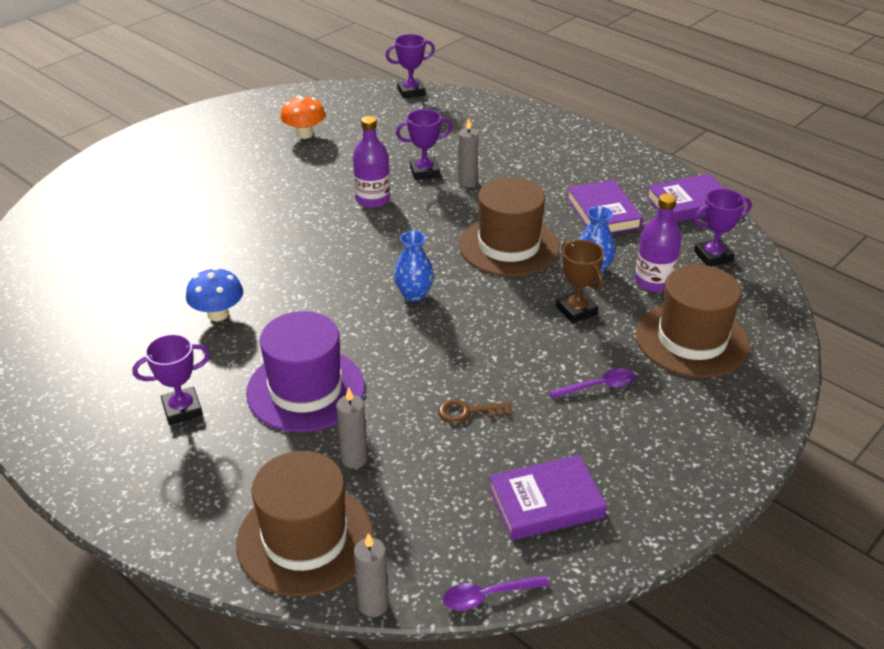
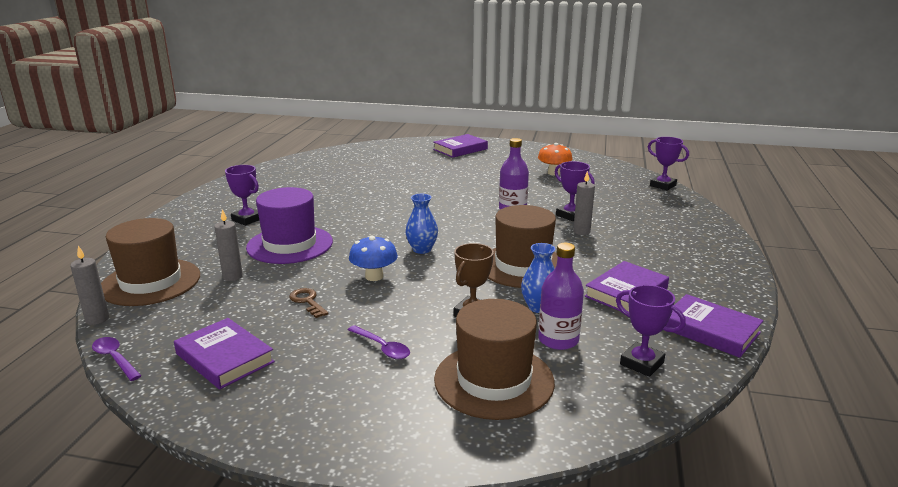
camera: 60 degrees right, 15 degrees down
(145, 162) = (460, 149): none -> purple book
(218, 314) = (340, 203): blue mushroom -> blue mushroom (374, 276)

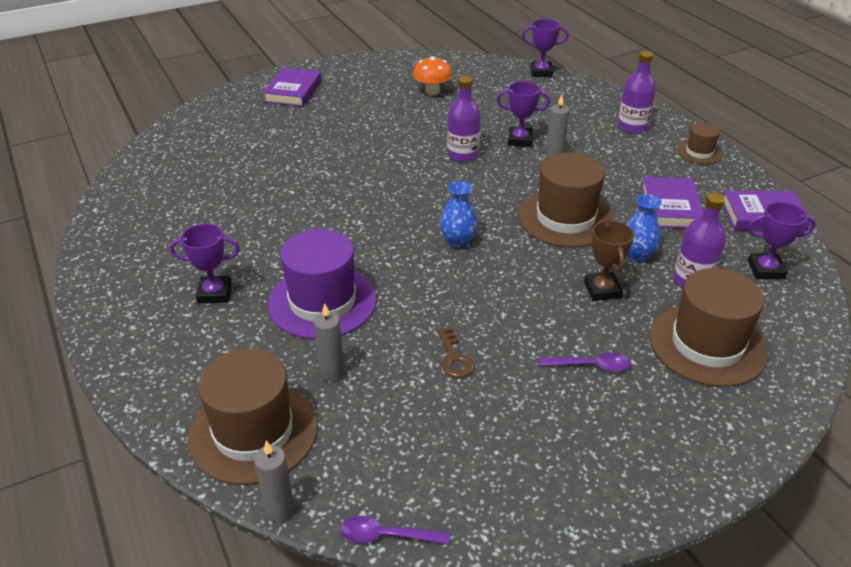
camera: 40 degrees left, 15 degrees up
(225, 358) = (486, 462): purple book -> none
(307, 301) = (454, 357): brown key -> brown key turned 120 degrees counterclockwise
(374, 276) = (466, 296): blue mushroom -> none
(686, 237) = (632, 126): none -> purple bottle
(722, 271) = (699, 152): none -> brown hat

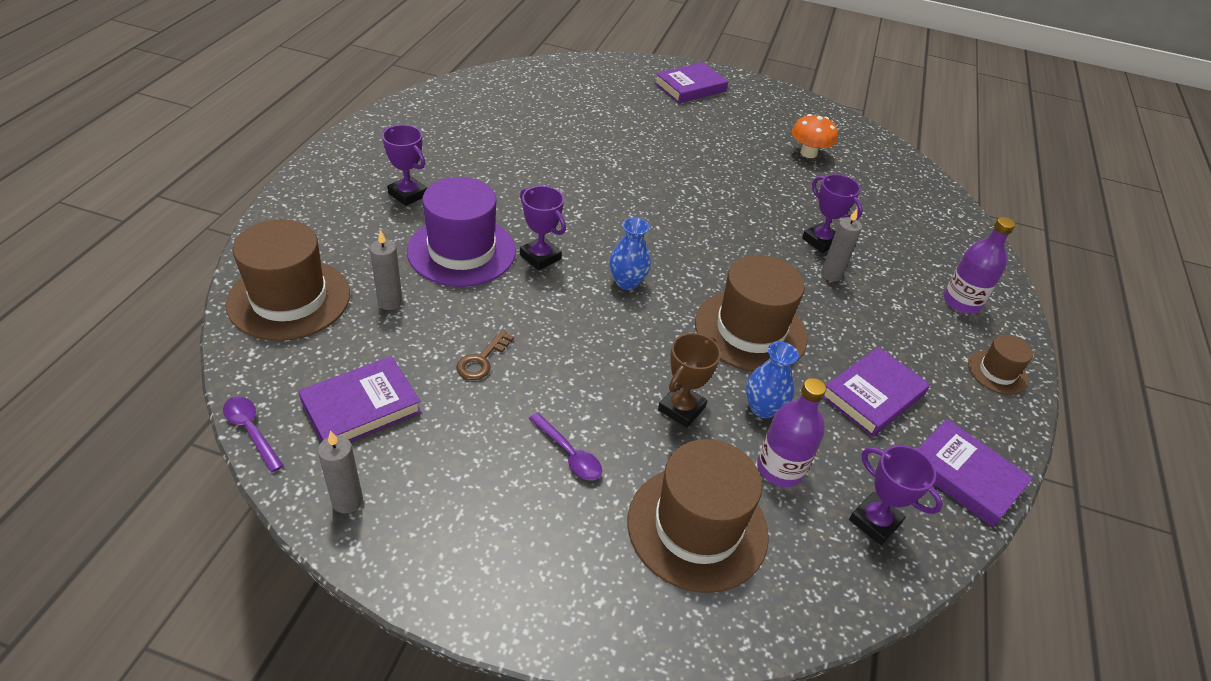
camera: 40 degrees right, 5 degrees up
(280, 510) = (226, 358): grey candle -> grey candle (347, 501)
(432, 452) = (361, 407): none -> purple book
(462, 154) = (748, 219): purple bottle -> none
(541, 72) = (947, 197): purple trophy -> purple trophy (540, 257)

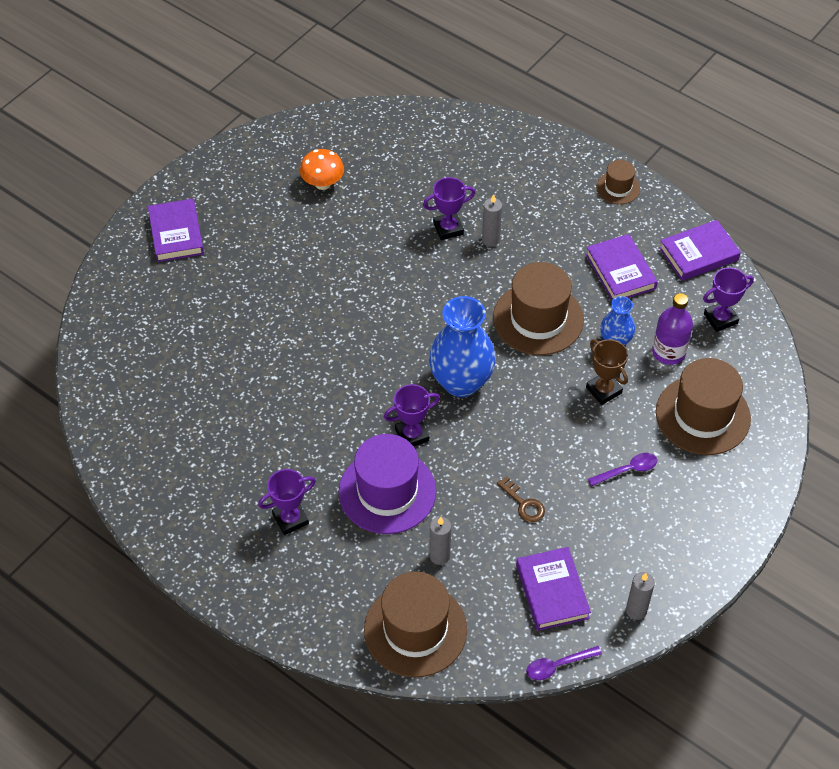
camera: 65 degrees left, 10 degrees up
(627, 282) = (461, 382): blue vase -> blue vase, size x1.87
(961, 302) = (544, 171): purple bottle -> none

